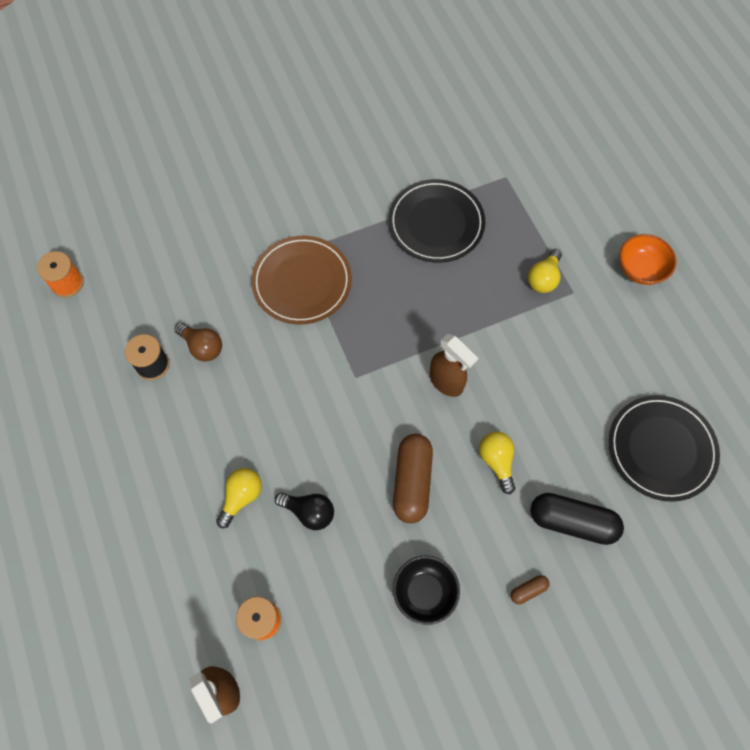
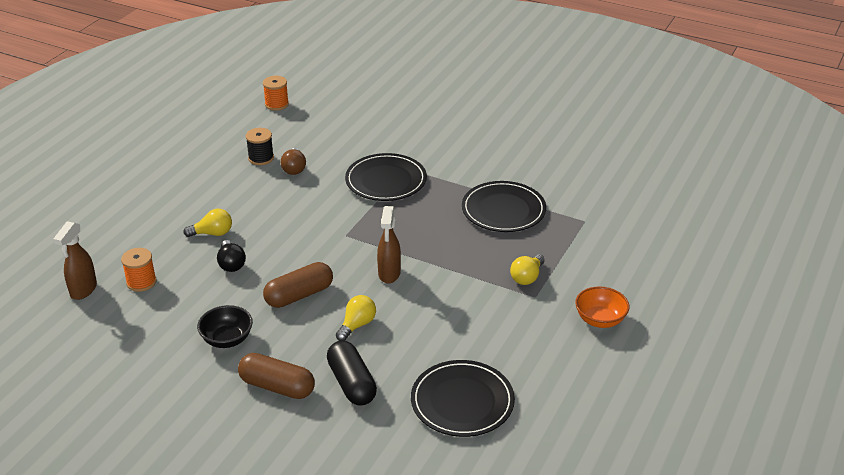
camera: 50 degrees right, 30 degrees down
(302, 282) = (386, 181): brown plate -> black plate
(528, 590) = (277, 387): brown capsule -> brown capsule, size x2.23
(543, 278) = (527, 277): yellow light bulb -> yellow light bulb turned 45 degrees counterclockwise

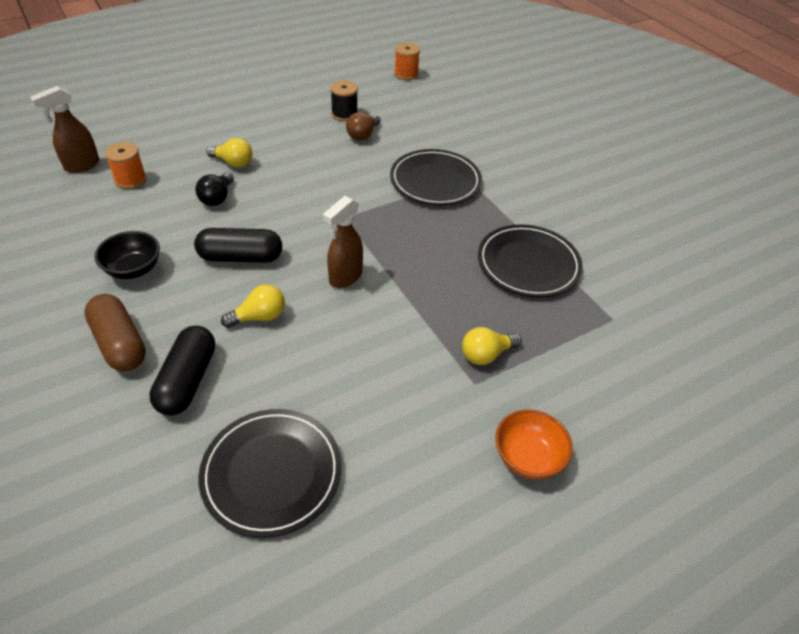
camera: 30 degrees right, 10 degrees up
(299, 295) = (241, 257): brown capsule -> black capsule

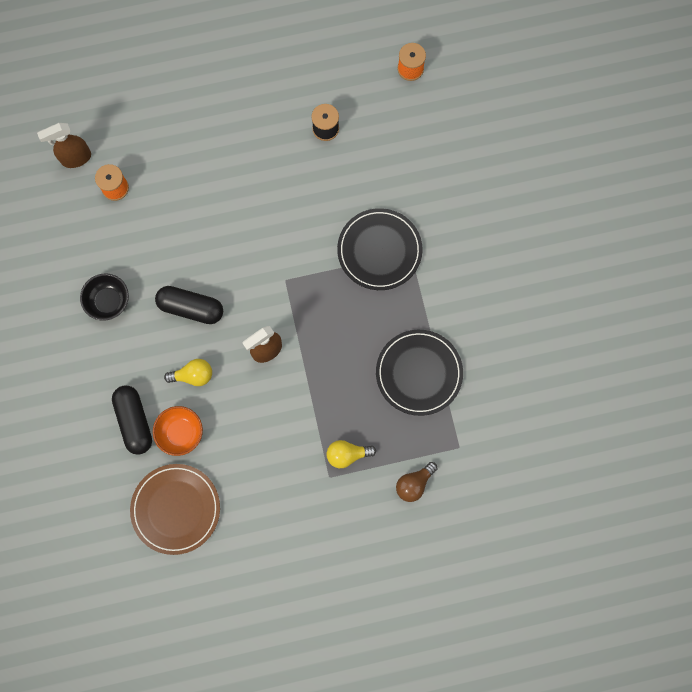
camera: 20 degrees right, 30 degrees up
(119, 343) = (92, 375): brown capsule -> none
(188, 380) = (134, 421): black capsule -> black capsule turned 45 degrees counterclockwise
(217, 198) = (184, 229): black light bulb -> none
(233, 163) = (206, 183): yellow light bulb -> none
(272, 473) = (176, 509): black plate -> brown plate
(363, 135) = (334, 167): brown light bulb -> brown light bulb (414, 484)
(527, 457) = (341, 544): orange bowl -> orange bowl (180, 433)

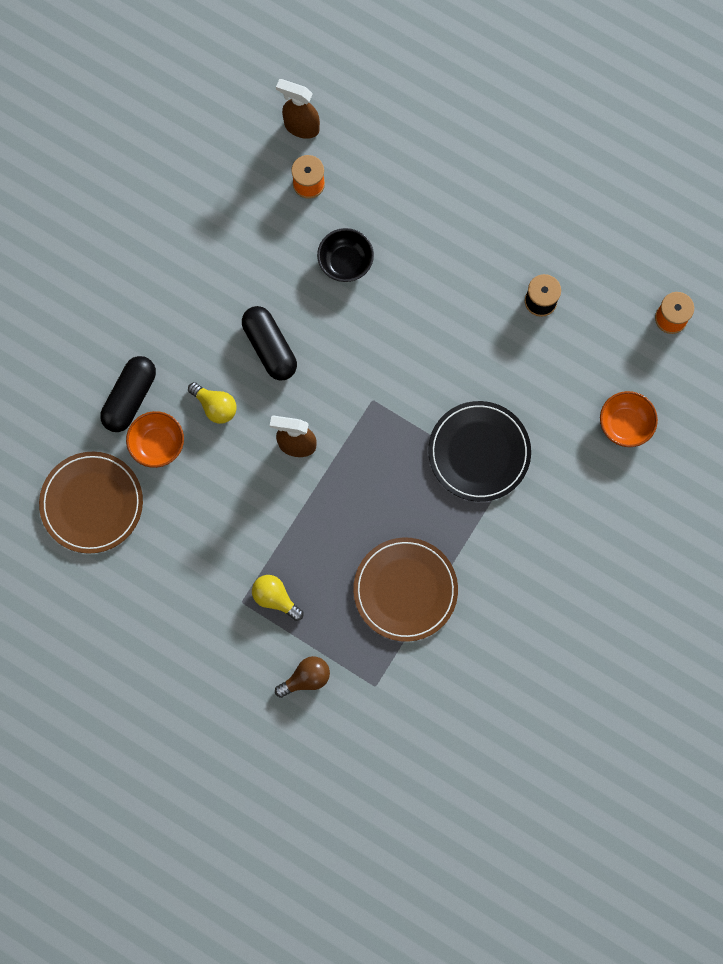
camera: 45 degrees right, 0 degrees up
(108, 301) = (208, 276): black bowl -> black bowl (345, 262)
(414, 484) = (306, 678): brown light bulb -> brown light bulb turned 150 degrees clockwise
(419, 373) = (405, 590): black plate -> brown plate
(446, 154) = (625, 424): none -> orange bowl

